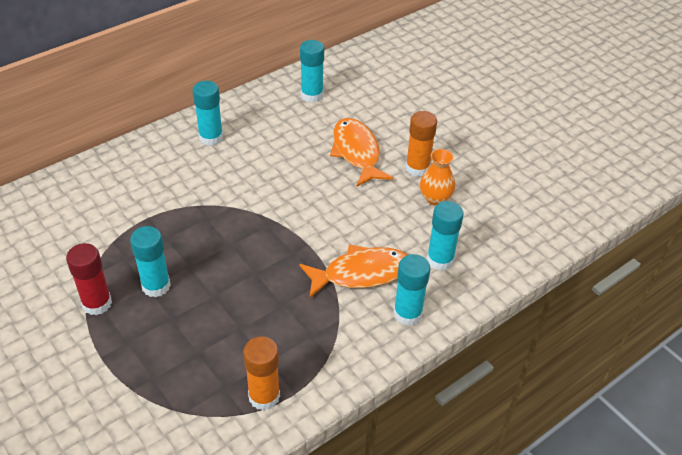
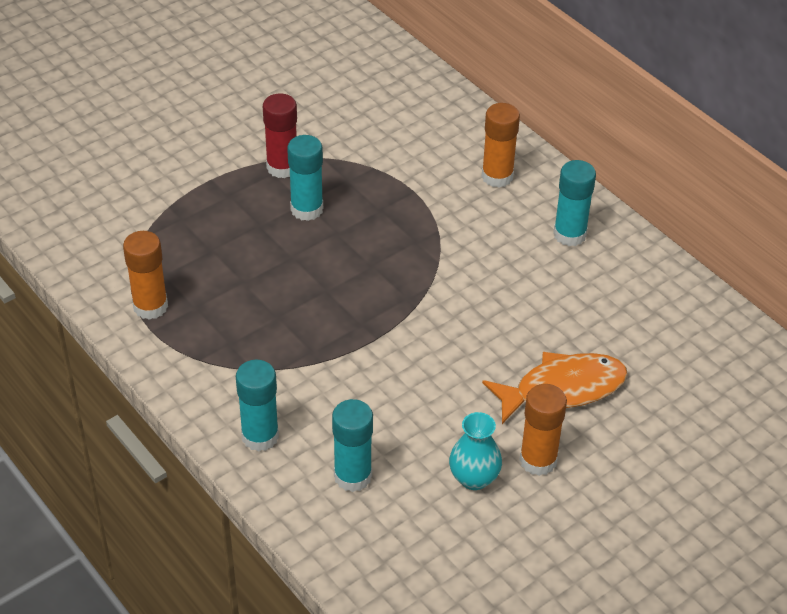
camera: 90 degrees right, 0 degrees up
(140, 170) = (497, 176): none -> orange glue stick
(312, 95) = (687, 337): turquoise glue stick -> none
(361, 273) = (327, 391): orange fish -> none
(435, 198) = (474, 478): orange vase -> turquoise vase

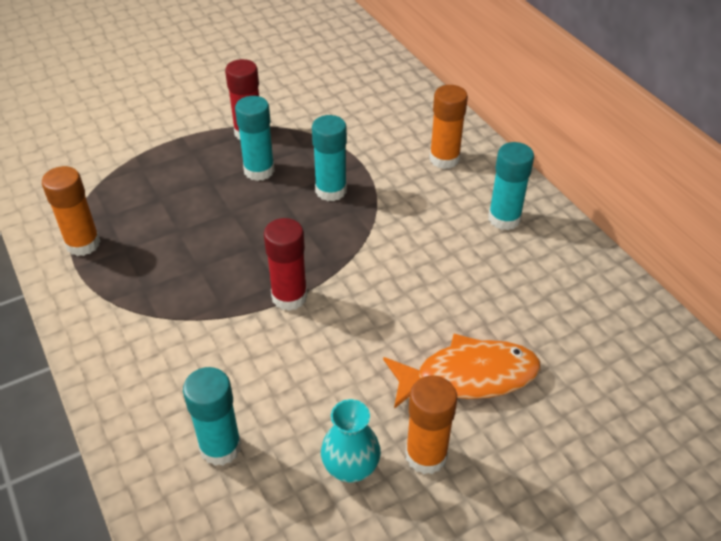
camera: 10 degrees right, 0 degrees up
(260, 436) = (139, 389): turquoise glue stick -> turquoise glue stick (331, 190)
(376, 336) = (289, 297): none -> red glue stick

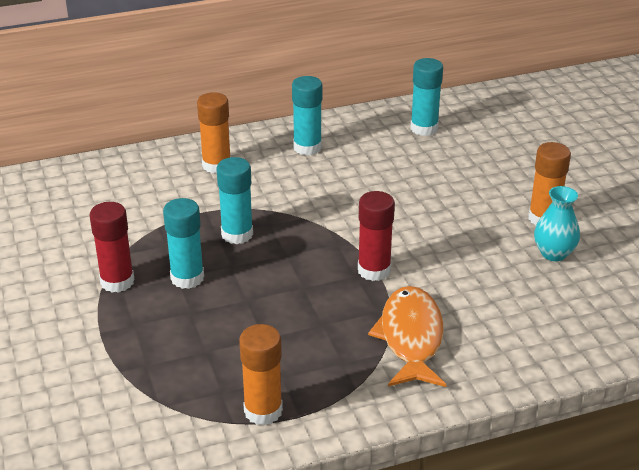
camera: 80 degrees left, 10 degrees down
(220, 447) = (534, 318): turquoise glue stick -> turquoise glue stick (424, 128)
(468, 376) = (473, 190): orange fish -> orange fish (411, 338)

